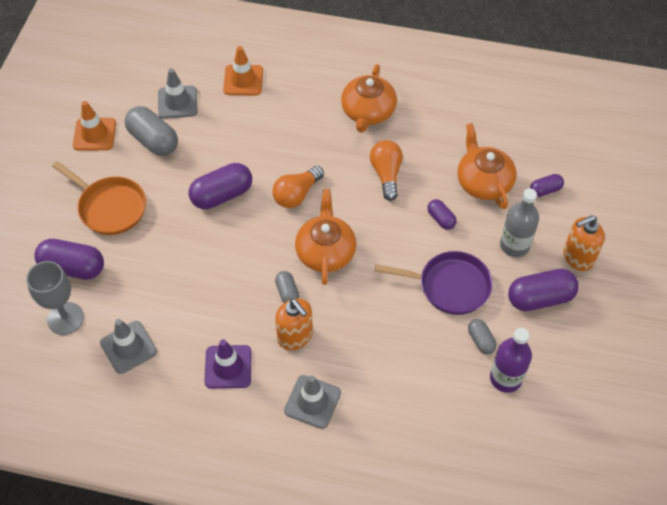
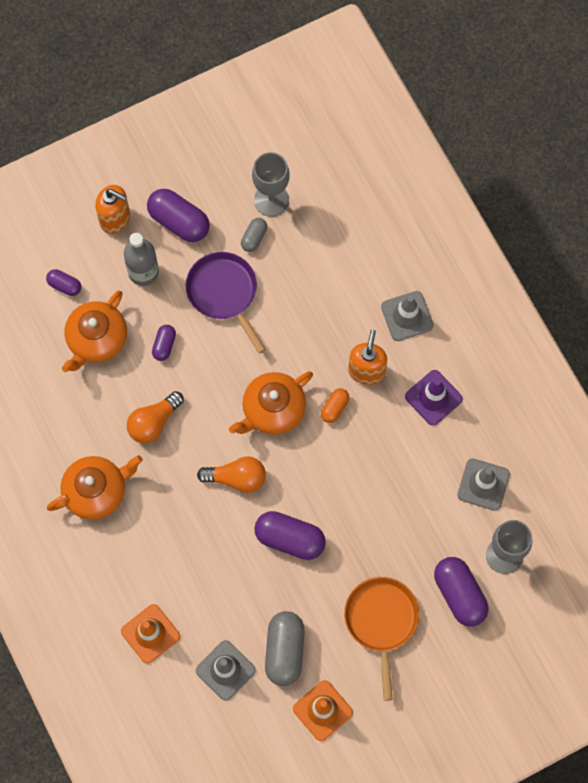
camera: 130 degrees left, 15 degrees up
(287, 292) = (334, 408): grey capsule -> orange capsule
(505, 378) = (271, 200): purple bottle -> grey goblet

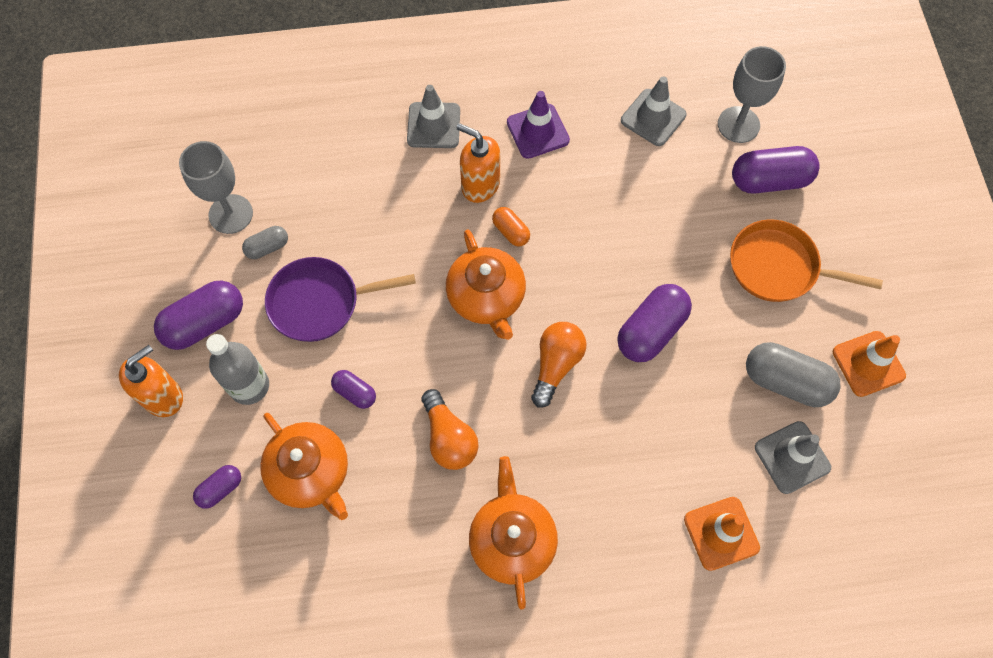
camera: 70 degrees left, 5 degrees down
(254, 238) = (267, 247): grey capsule -> grey capsule turned 75 degrees counterclockwise

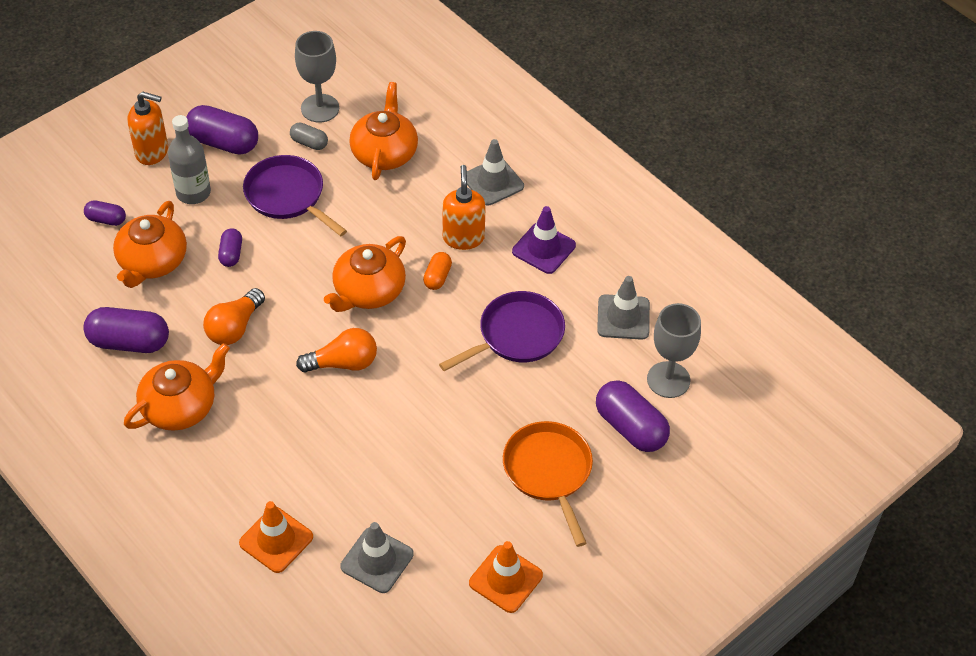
camera: 55 degrees right, 15 degrees down
(330, 191) = (384, 152): none -> orange teapot
(618, 207) = (516, 335): none -> purple pan
(651, 331) = (419, 410): purple capsule -> purple capsule (129, 342)
(786, 381) = (443, 525): grey capsule -> none

